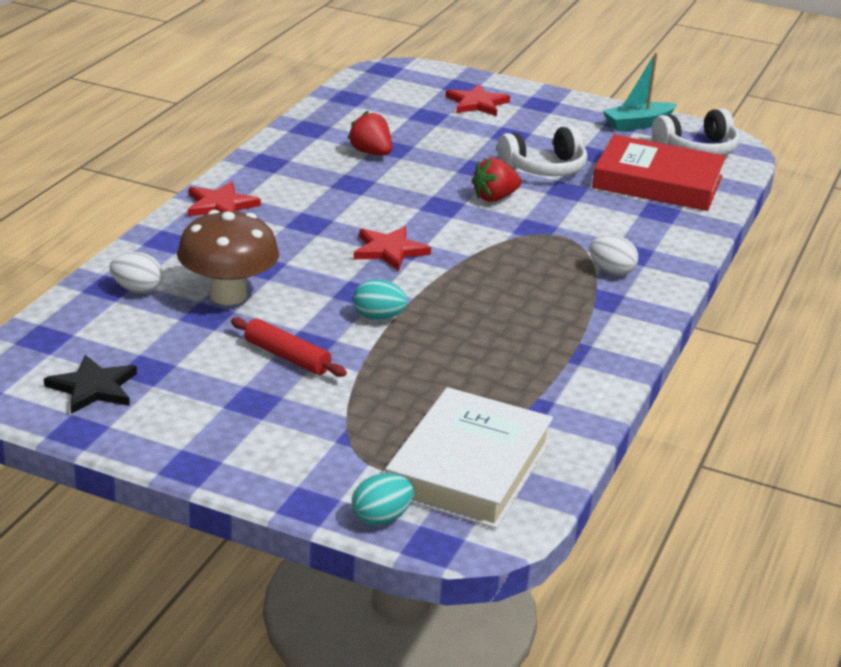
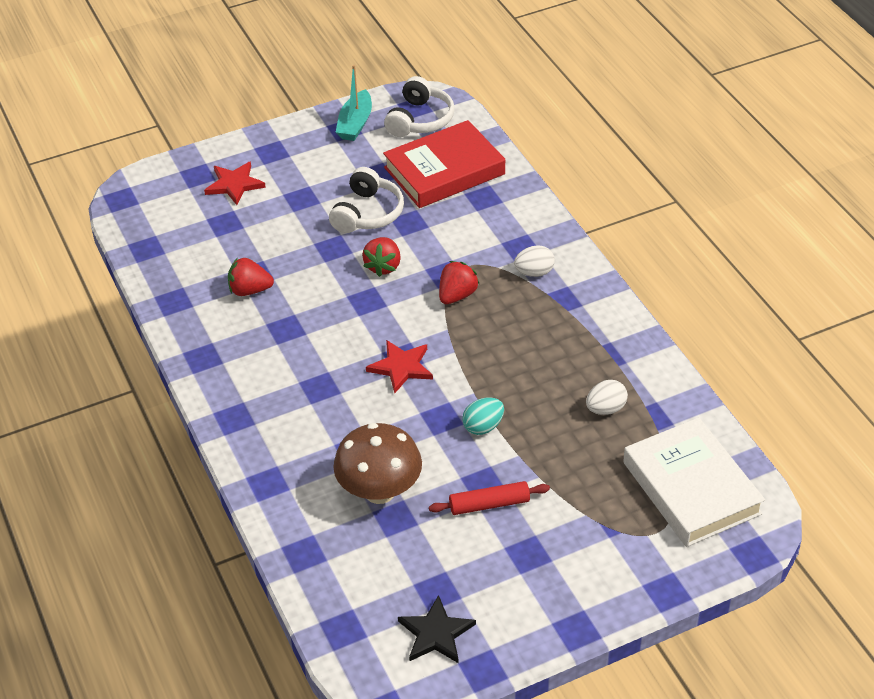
camera: 45 degrees left, 15 degrees up
(137, 290) = (323, 539): white egg -> white egg (605, 409)
(220, 205) = (244, 422): red star -> none
(381, 518) = (709, 563): turquoise egg -> none
(518, 244) = (457, 295): none -> red strawberry

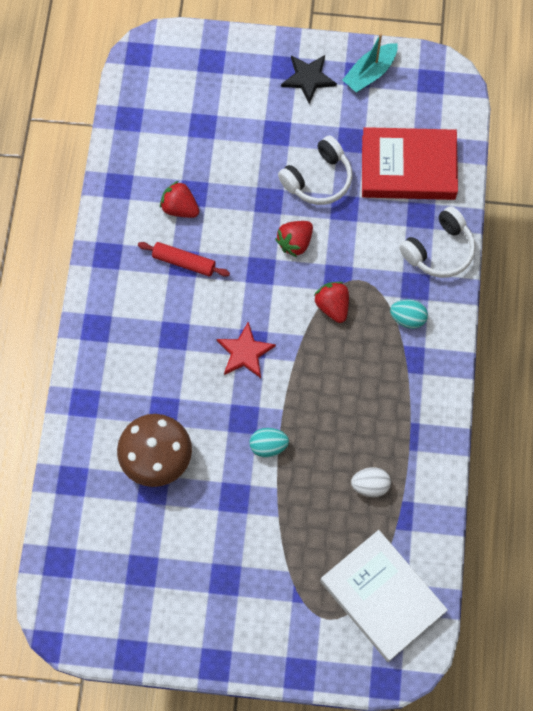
camera: 30 degrees right, 25 degrees up
(234, 184) = (234, 87): red star -> none
(420, 120) = (425, 98): white headphones -> white headphones (439, 250)
(436, 633) = (118, 605): black star -> black star (308, 78)
(457, 295) = (332, 306): red strawberry -> red strawberry turned 90 degrees counterclockwise
(489, 504) = (226, 519): red rolling pin -> red rolling pin (184, 262)
(534, 272) = (407, 318): white egg -> turquoise egg
(691, 488) = (382, 597): white book -> white book turned 45 degrees counterclockwise

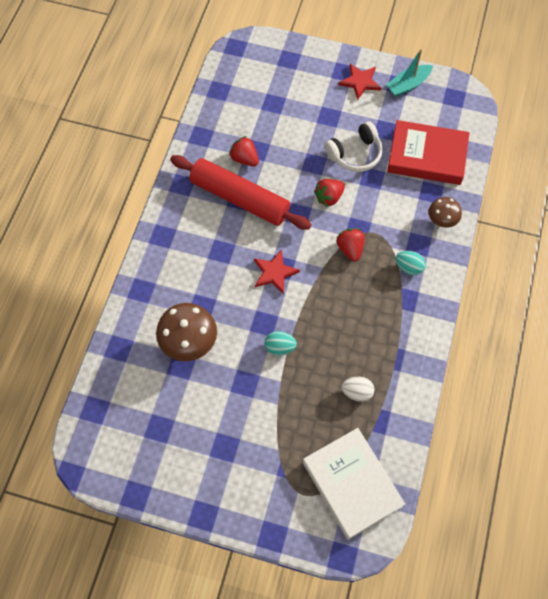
camera: 10 degrees right, 5 degrees down
(184, 262) = (240, 198): red rolling pin -> red rolling pin, size x2.08
(308, 78) = (360, 82): black star -> red star
(439, 250) = (442, 220): white headphones -> brown mushroom

